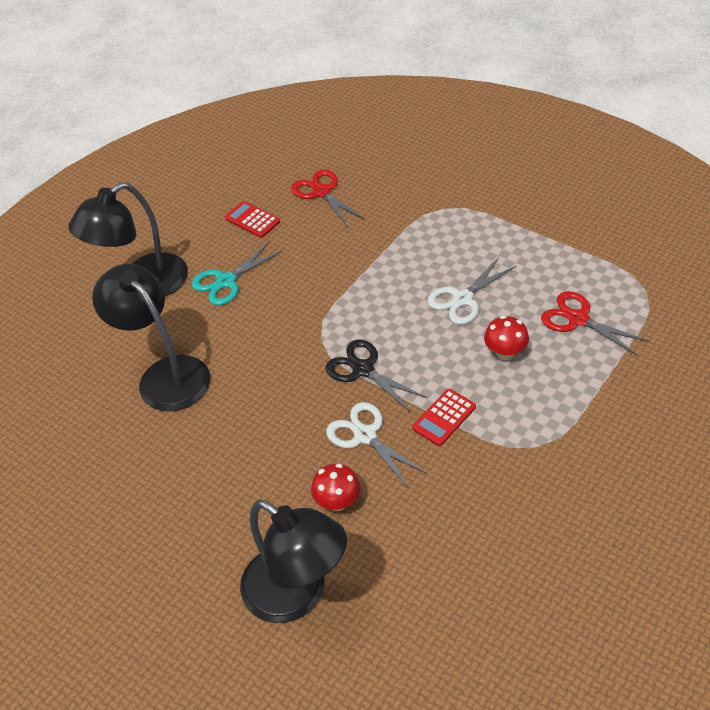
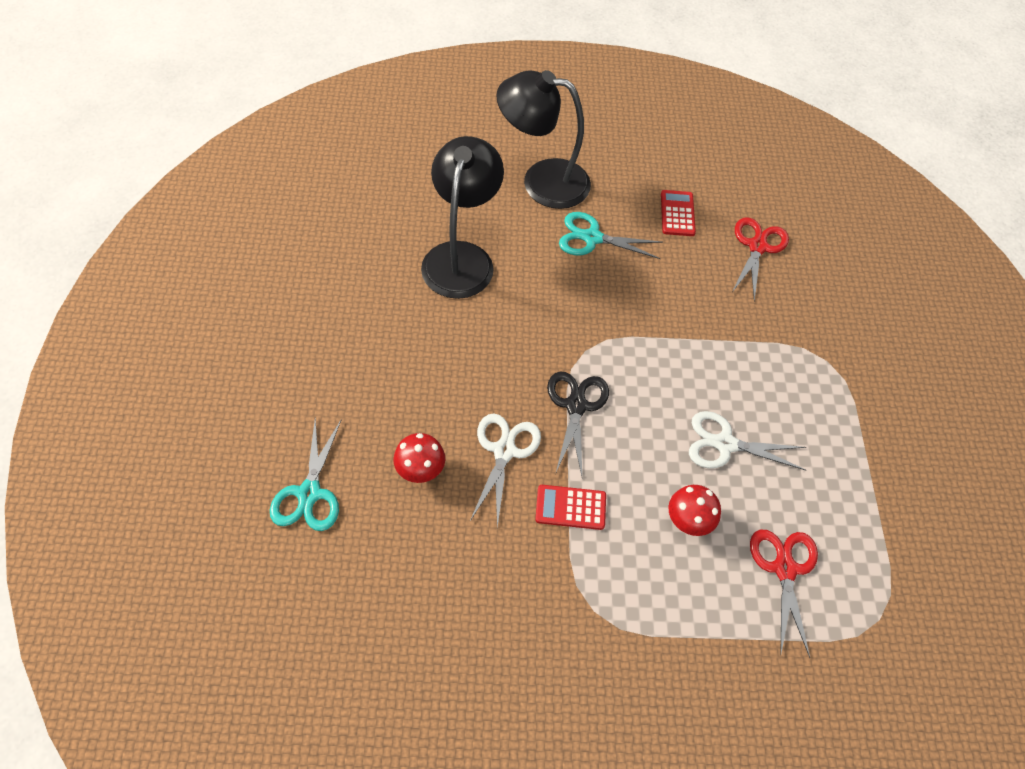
camera: 45 degrees right, 10 degrees up
(297, 595) = (309, 493): black lamp -> turquoise scissors

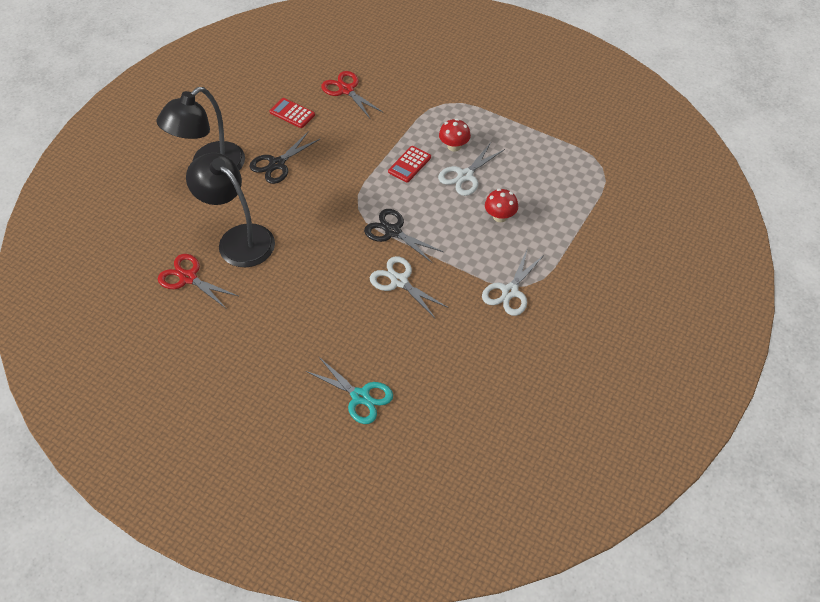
camera: 55 degrees left, 5 degrees down
(420, 470) = (383, 330): red mushroom -> red mushroom (454, 146)
(570, 507) = (457, 266): red calculator -> red calculator (409, 164)
(570, 594) = (510, 291): none -> white scissors
(592, 238) = (277, 164): turquoise scissors -> black scissors
(784, 569) = (553, 190): red scissors -> red scissors (188, 278)

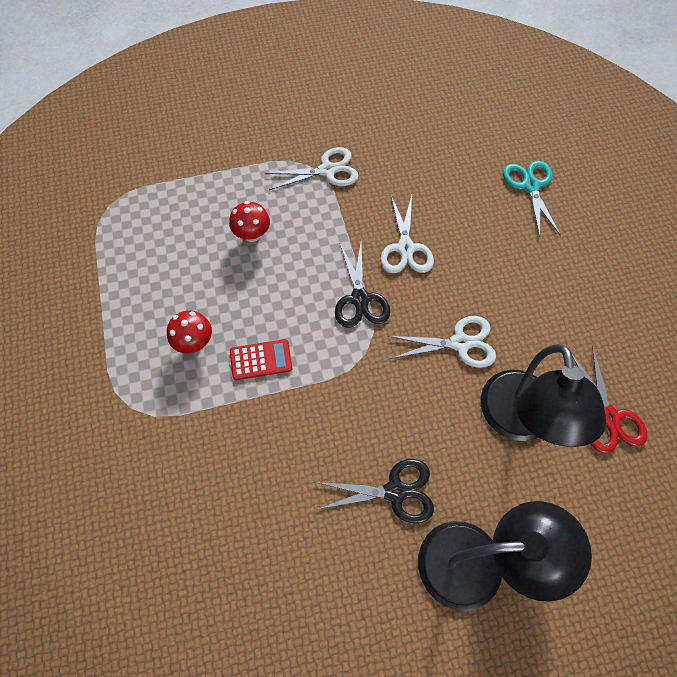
camera: 135 degrees left, 10 degrees up
(292, 113) = (305, 563): red calculator -> none
(346, 90) = (204, 540): red scissors -> none
(465, 176) = (227, 299): white scissors -> white scissors (460, 343)

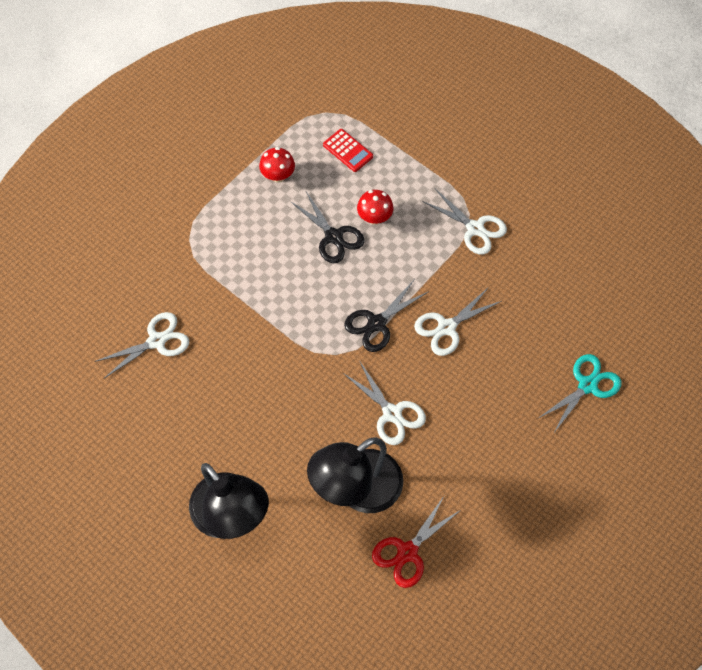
camera: 55 degrees right, 0 degrees up
(194, 342) = (261, 242): red mushroom -> red mushroom (278, 176)
(221, 516) = (157, 341): none -> white scissors
(261, 360) = (279, 291): red calculator -> red calculator (348, 151)
(395, 491) = (245, 435): black scissors -> black scissors (333, 237)

